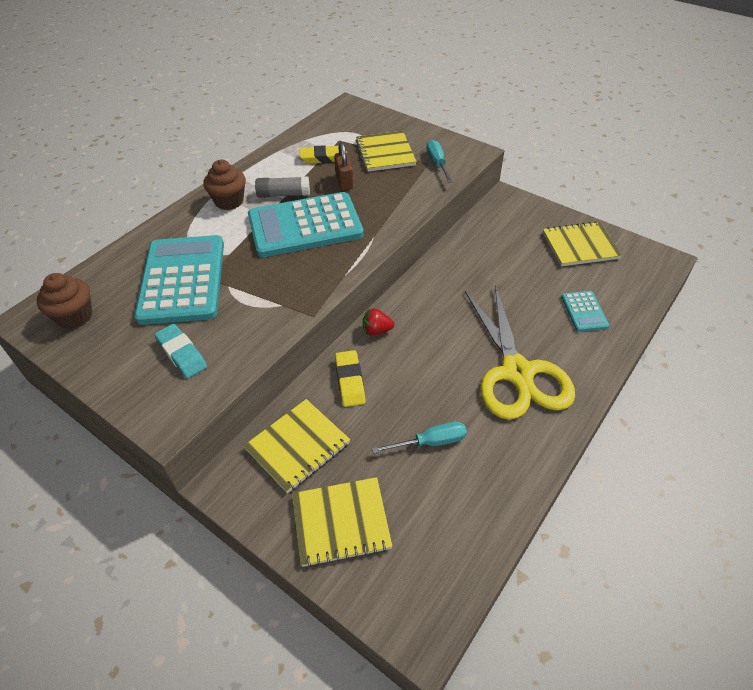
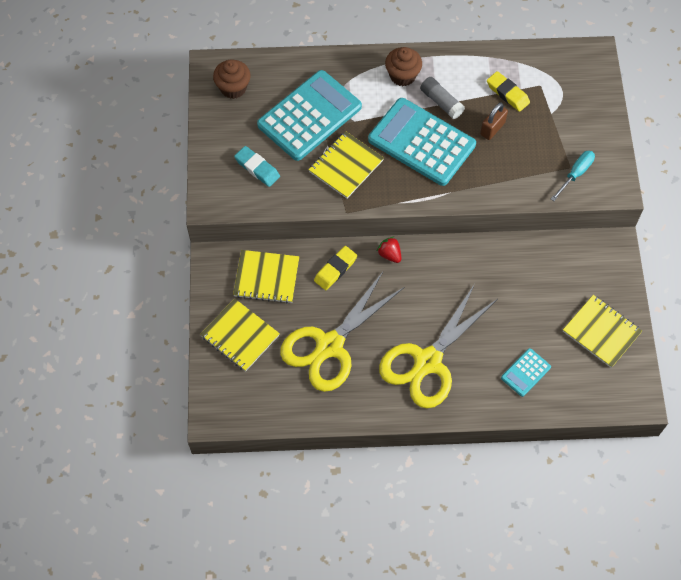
camera: 50 degrees right, 15 degrees up
(182, 354) = (257, 168): turquoise eraser -> turquoise eraser turned 60 degrees counterclockwise
(385, 153) = (554, 129): yellow notebook -> yellow notebook (346, 166)
(430, 442) = (329, 346): turquoise screwdriver -> yellow scissors

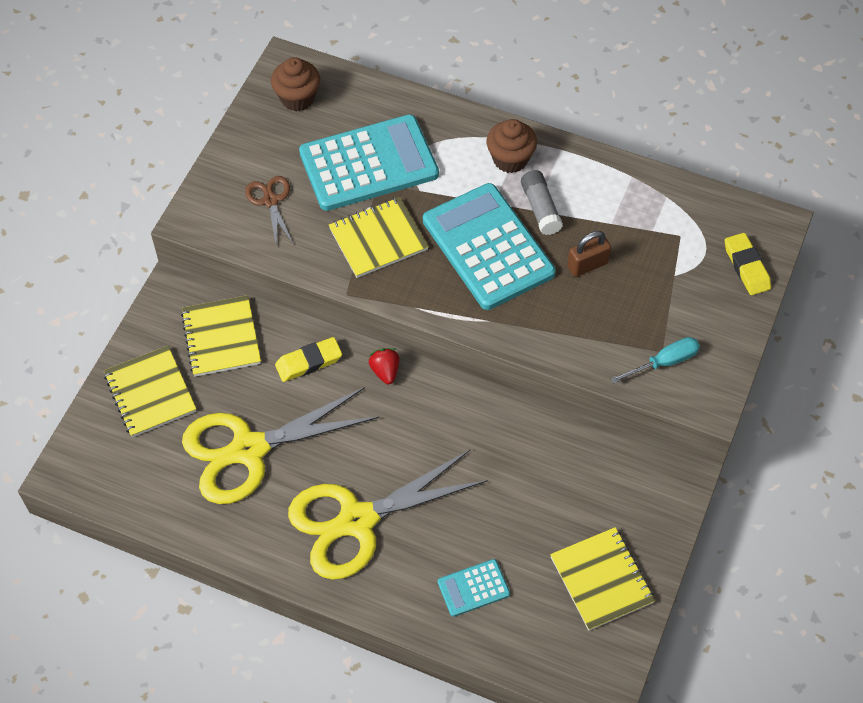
camera: 25 degrees right, 5 degrees down
(257, 168) = (270, 201): turquoise eraser -> brown scissors
(266, 277) = (221, 337): yellow notebook -> yellow notebook turned 45 degrees clockwise
(507, 93) = (631, 230): yellow eraser -> yellow eraser (746, 267)

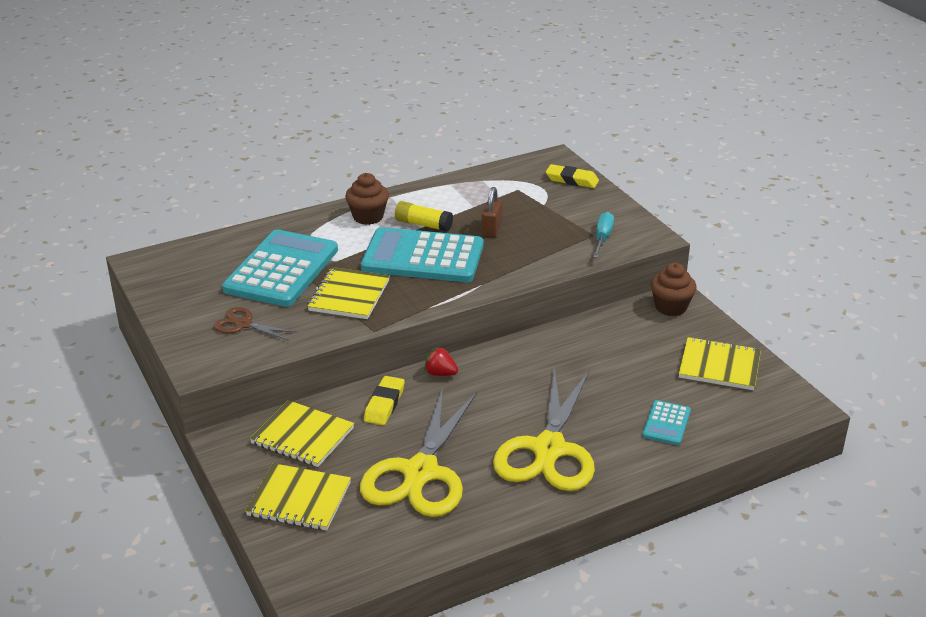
camera: 50 degrees left, 25 degrees down
(297, 98) = (177, 271): brown cupcake -> brown cupcake (671, 307)
(540, 209) = (423, 225): grey glue stick -> yellow glue stick

